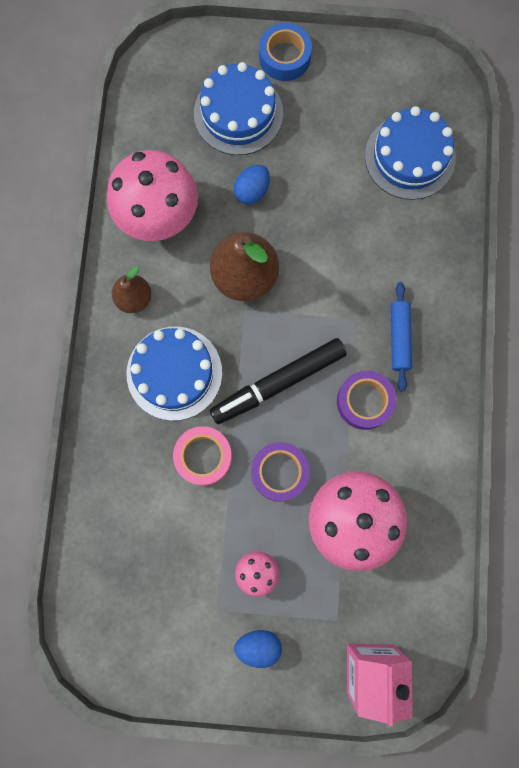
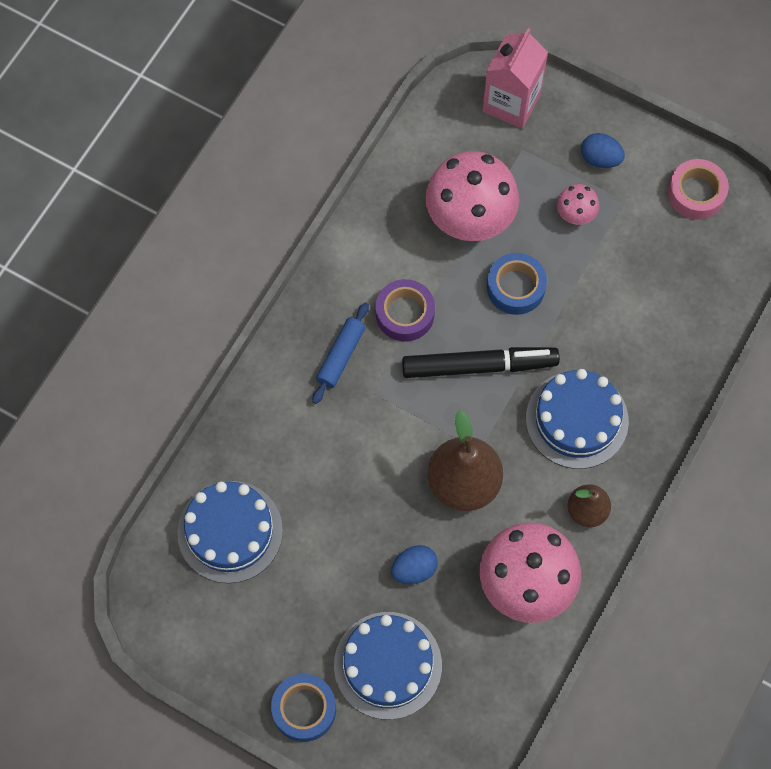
camera: 155 degrees left, 10 degrees down
(203, 457) = (581, 331): pink tape -> pink tape (696, 193)
(279, 472) = (515, 287): purple tape -> blue tape

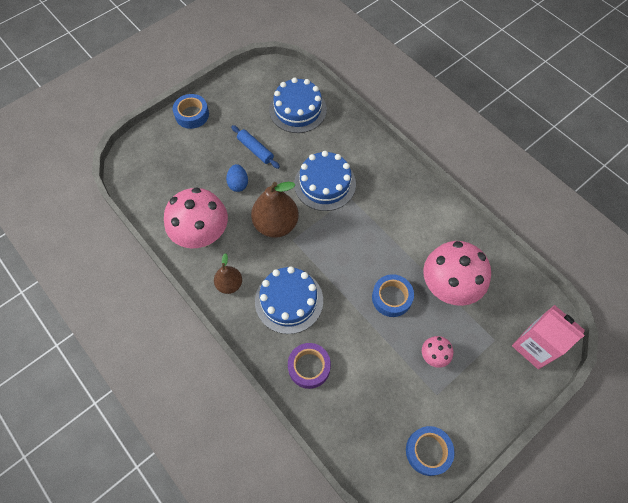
camera: 110 degrees right, 5 degrees down
(341, 356) = (378, 187): blue rolling pin -> blue rolling pin (255, 150)
(388, 665) = (194, 156): blue cake -> blue cake (325, 184)
(405, 314) = (394, 228): purple tape -> purple tape (309, 367)
(479, 366) = (345, 257): black marker -> none
(600, 159) = (474, 391): blue egg -> none
(696, 193) = (428, 451): pink tape -> blue tape

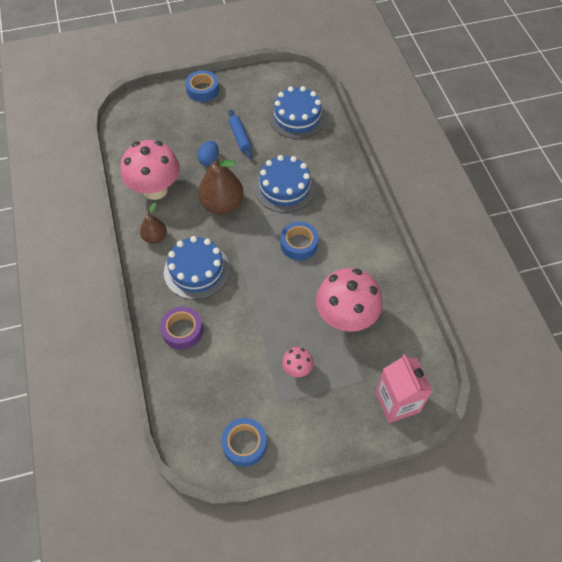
camera: 25 degrees right, 5 degrees down
(391, 298) = (288, 305): blue tape -> blue tape (299, 244)

